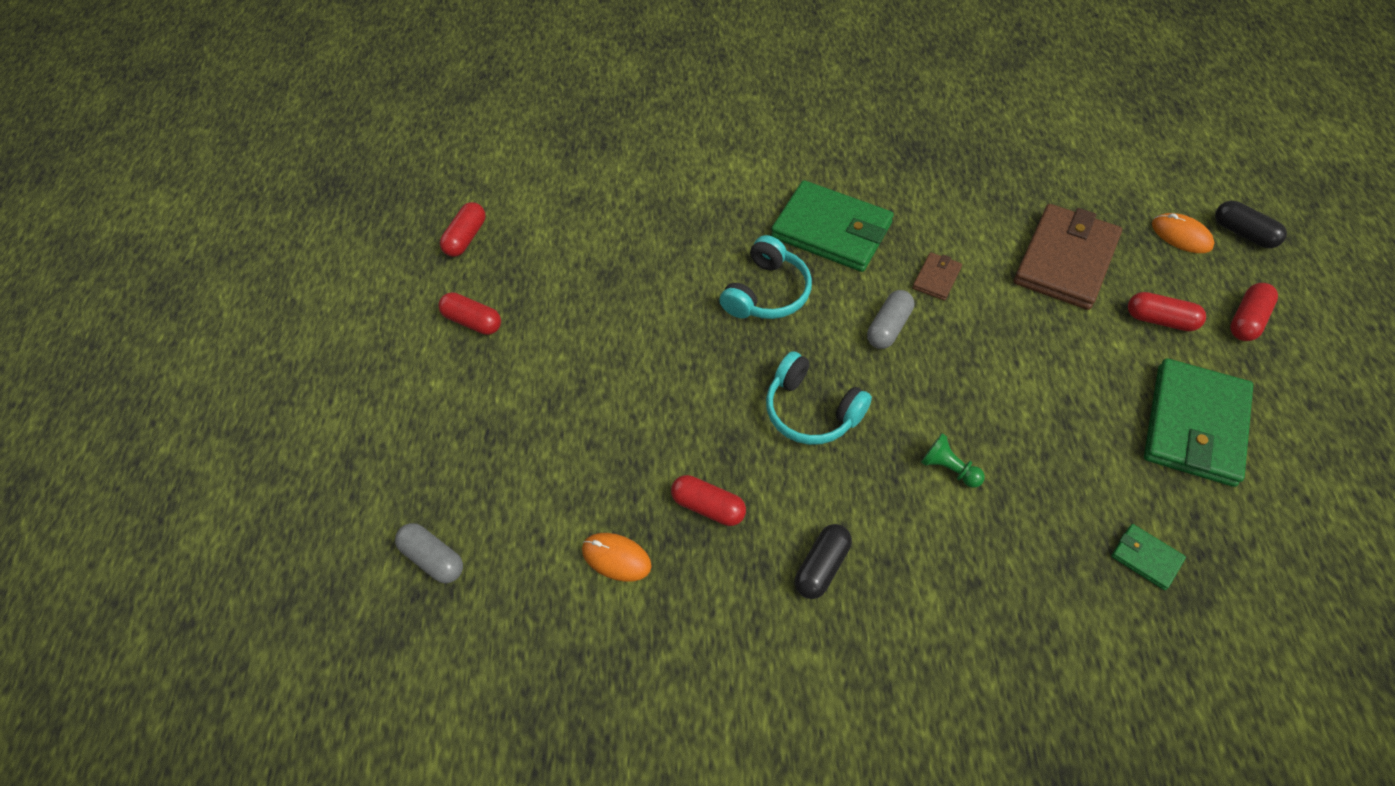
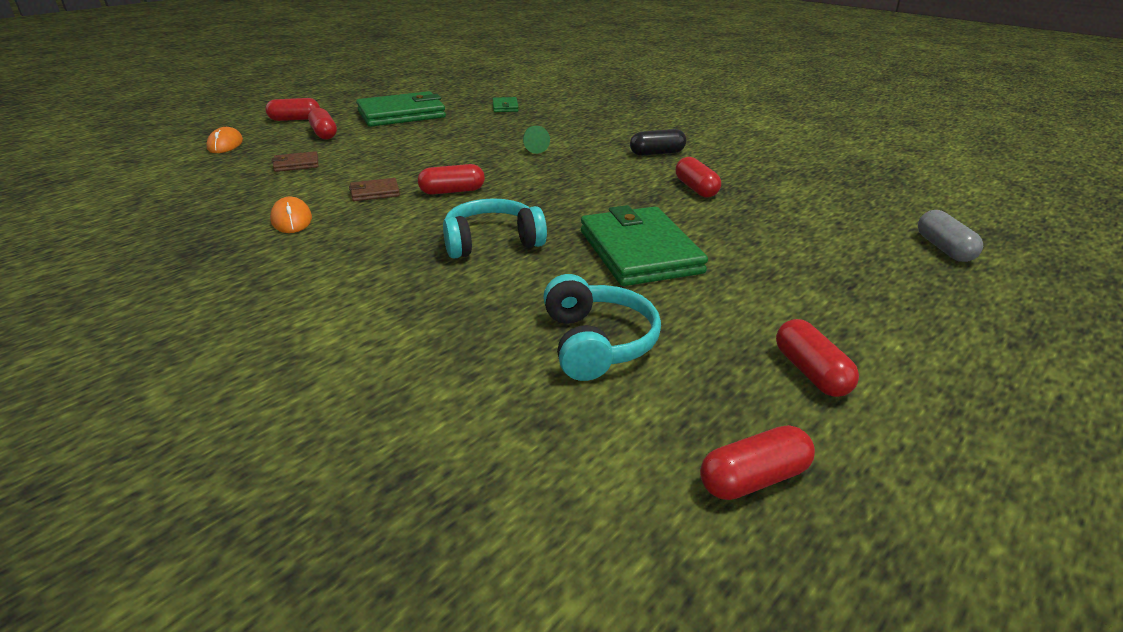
camera: 140 degrees left, 25 degrees down
(616, 558) = (785, 197): orange mouse -> orange mouse (291, 219)
(811, 410) = (569, 188): turquoise headphones -> turquoise headphones (596, 343)
(831, 230) = (372, 245): green wallet -> green wallet (639, 251)
(888, 327) = (452, 191): grey capsule -> red capsule
(1065, 260) = (296, 164): brown wallet -> brown wallet, size x0.45
(1243, 233) = (204, 132): black capsule -> none

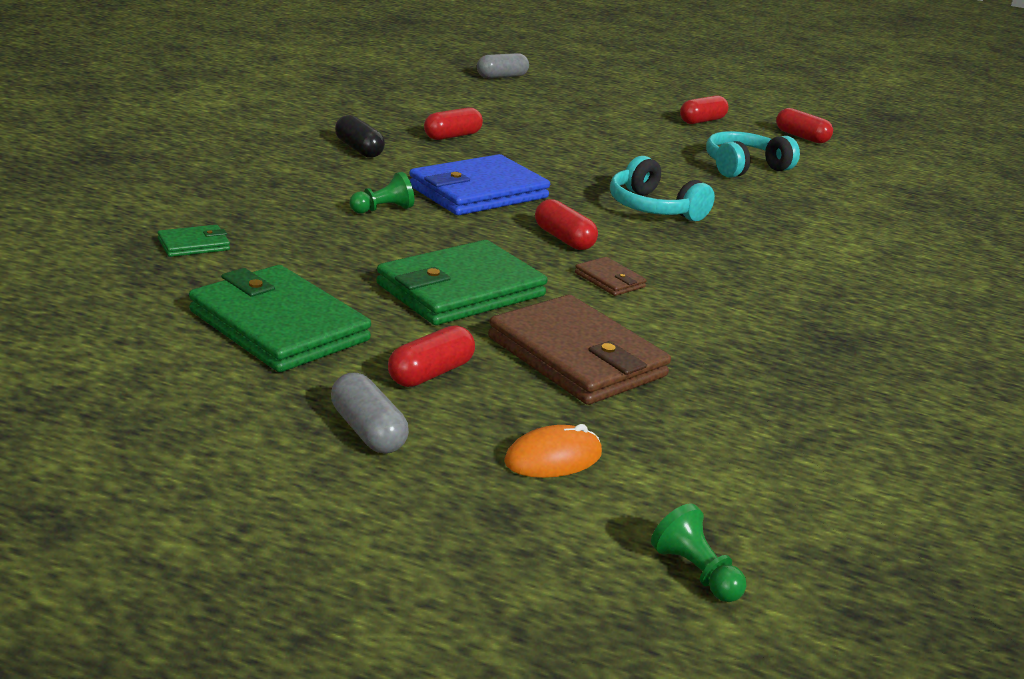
camera: 115 degrees left, 5 degrees down
(116, 153) = (695, 572): none -> green pawn
(291, 219) = (721, 311): orange mouse -> none
(295, 119) = (368, 431): red capsule -> grey capsule
(296, 164) = (576, 357): brown wallet -> brown wallet, size x2.23
(556, 178) = (478, 192): none -> blue wallet
(639, 251) = (607, 157): green wallet -> green wallet (460, 290)

